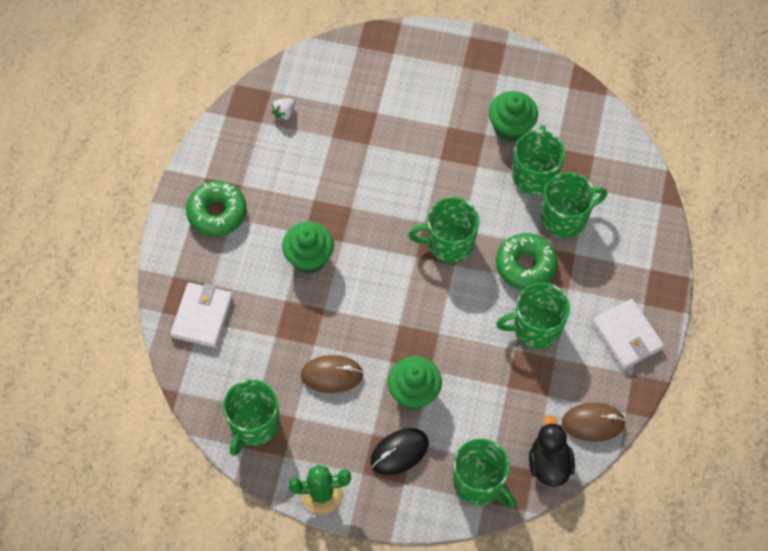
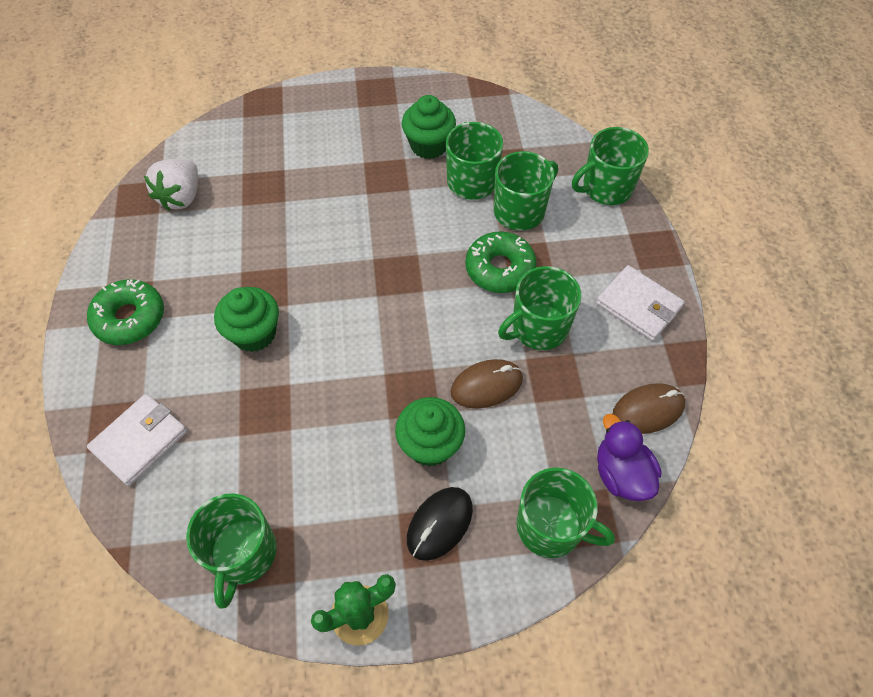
camera: 20 degrees left, 5 degrees down
(202, 316) = (140, 441): white wallet -> white wallet turned 45 degrees clockwise
(284, 113) = (181, 197): white strawberry -> white strawberry, size x1.94
(332, 375) = (324, 458): brown mouse -> brown mouse (486, 385)
(449, 243) = (408, 271): green mug -> green mug (606, 188)
(549, 463) = (621, 474): black duck -> purple duck

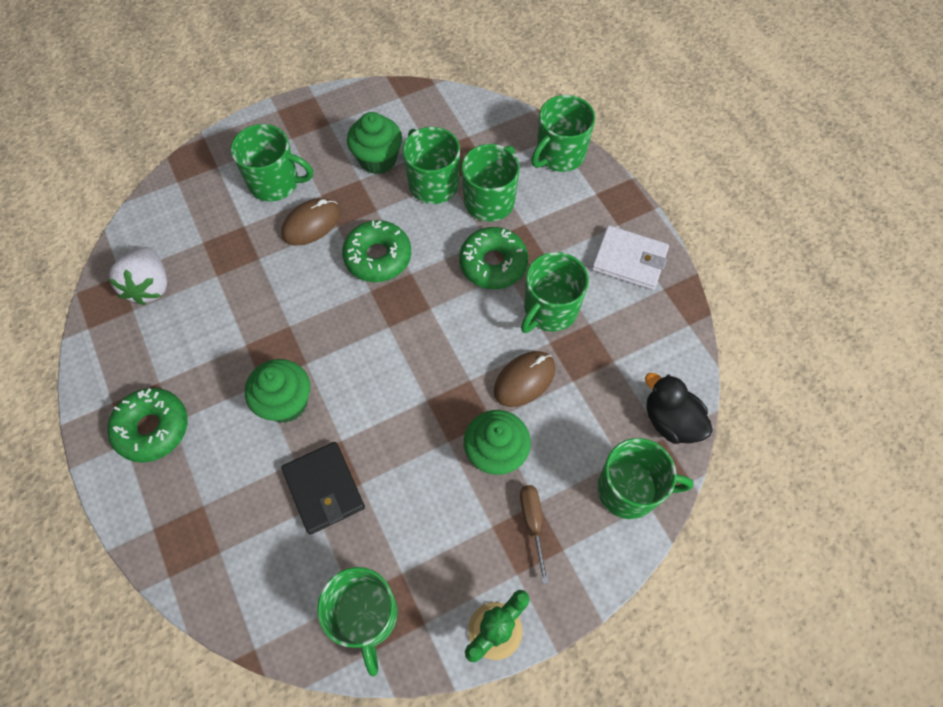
camera: 20 degrees left, 5 degrees up
(140, 441) = (218, 546): white wallet -> none
(255, 422) = (324, 489): none -> black wallet
(327, 140) = (275, 183): none -> green mug
(393, 231) = (378, 257): none -> green donut
(439, 524) = (532, 522): black mouse -> brown screwdriver
(621, 474) = (670, 421): purple duck -> black duck
(648, 410) = (672, 355): brown mouse -> brown mouse (311, 224)

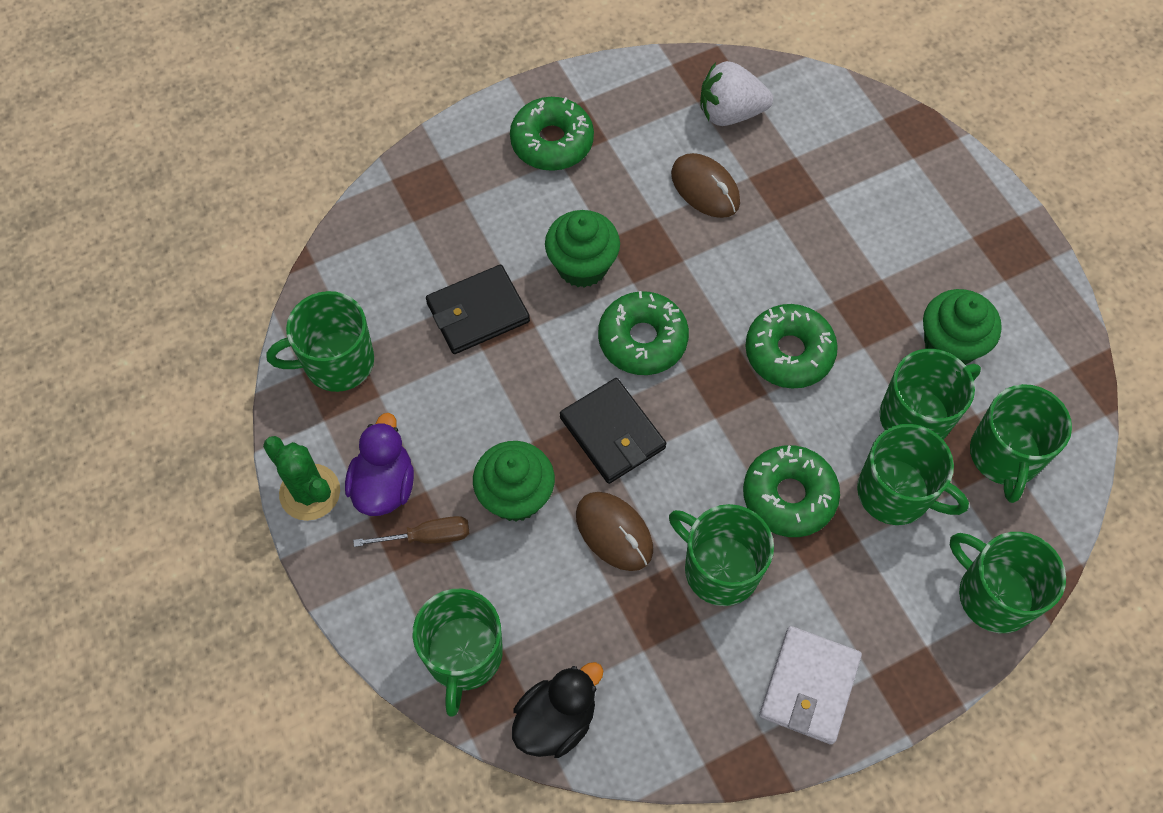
camera: 90 degrees right, 0 degrees up
(275, 183) = (895, 225): green mug -> green mug (1004, 455)
(311, 224) = (834, 272): brown mouse -> brown mouse (705, 188)
(360, 357) = (642, 340): none -> green donut
(441, 380) = (612, 433): none -> black wallet
(487, 563) = (384, 485): none -> purple duck

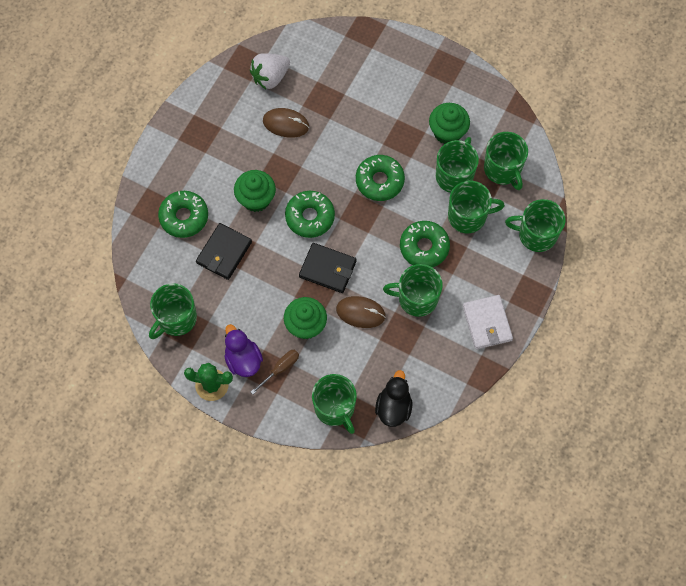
camera: 35 degrees left, 5 degrees up
(552, 142) = (195, 145): green donut -> green donut (184, 217)

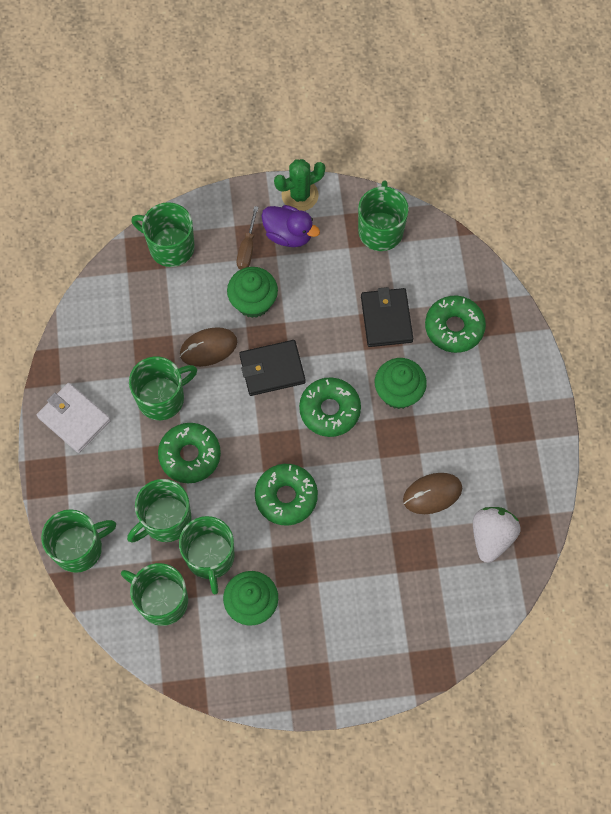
camera: 145 degrees right, 0 degrees up
(393, 407) = (115, 281): black duck -> none

